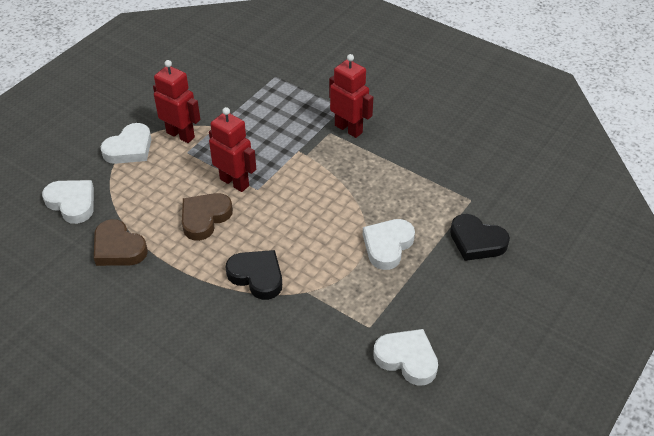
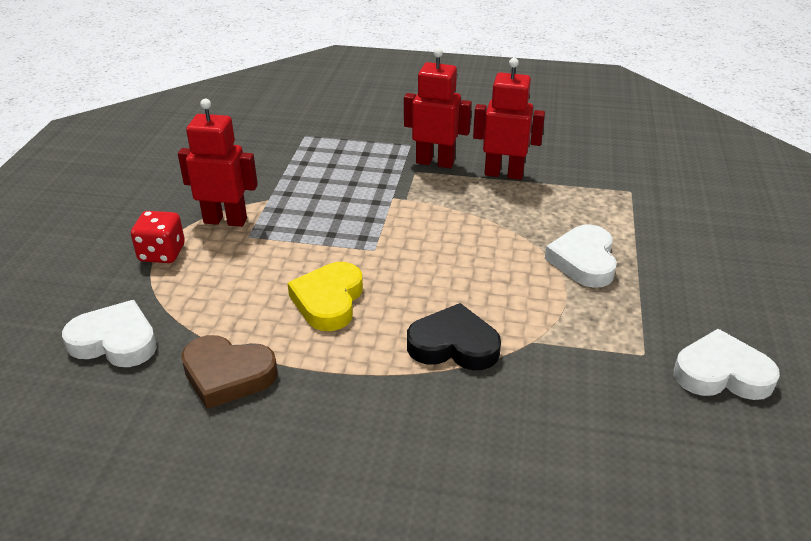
camera: 25 degrees left, 10 degrees down
(129, 148) = (162, 253): white heart -> red dice
(205, 218) = (328, 301): brown heart -> yellow heart
(234, 182) = (338, 250): red robot -> red robot (504, 174)
(476, 241) = (675, 227): black heart -> none

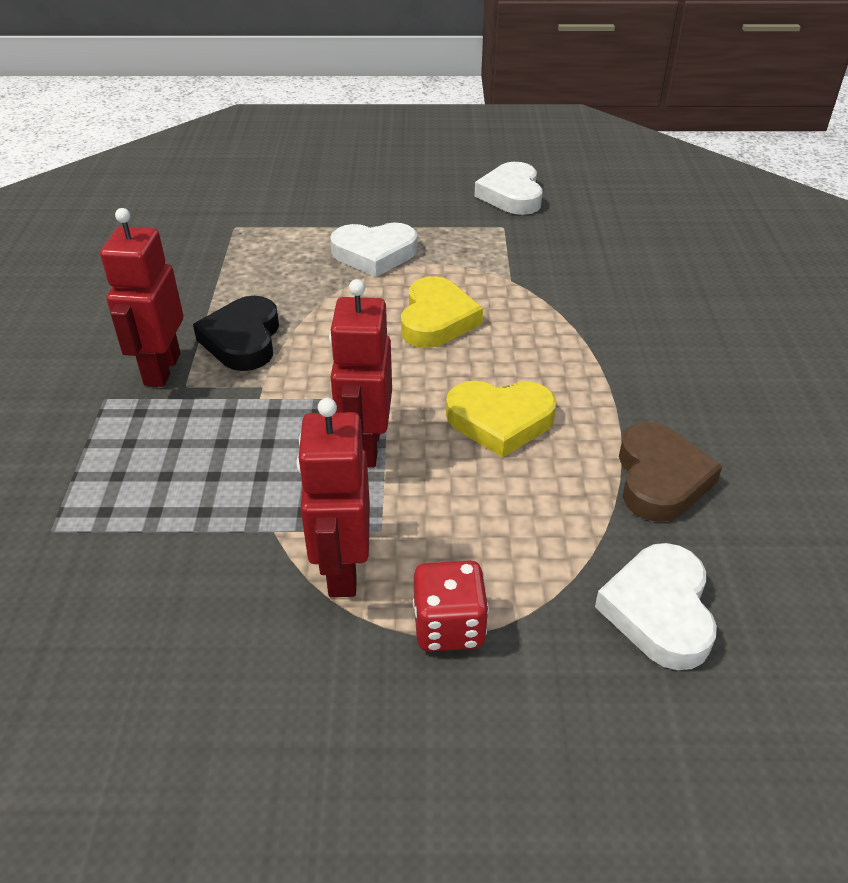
camera: 100 degrees left, 5 degrees up
(453, 345) = (537, 324): black heart -> black heart (243, 340)
(472, 285) = (436, 319): none -> yellow heart
(504, 174) = (195, 310): red robot -> red robot (365, 447)

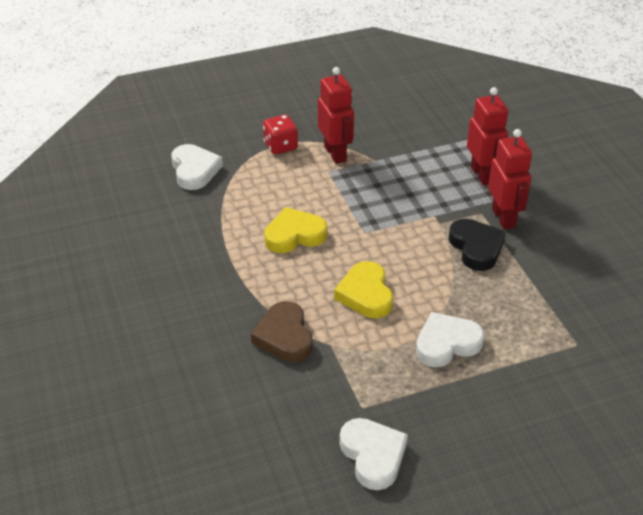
camera: 160 degrees right, 0 degrees up
(365, 447) = (359, 204): red robot -> red robot (482, 175)
(660, 478) = (200, 225): brown heart -> brown heart (284, 336)

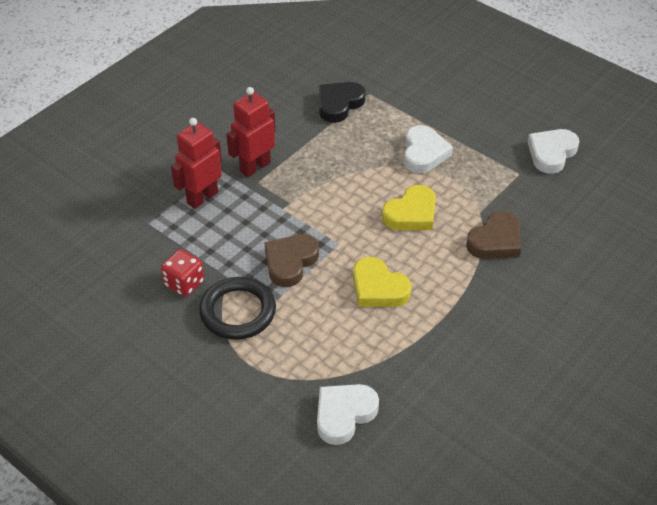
camera: 120 degrees left, 5 degrees up
(280, 146) = (254, 362): red dice -> red dice (184, 283)
(335, 154) = (238, 311): red robot -> black ring
(365, 197) = (290, 262): none -> brown heart
(446, 344) = (424, 153): white heart -> white heart turned 120 degrees counterclockwise
(476, 248) = (305, 171): black heart -> black heart (339, 104)

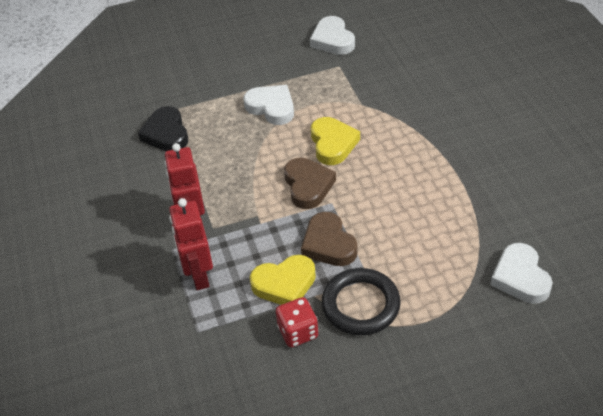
camera: 55 degrees left, 0 degrees up
(378, 288) = (399, 198): yellow heart -> yellow heart (284, 284)
(495, 241) = (399, 109): brown heart -> brown heart (308, 186)

